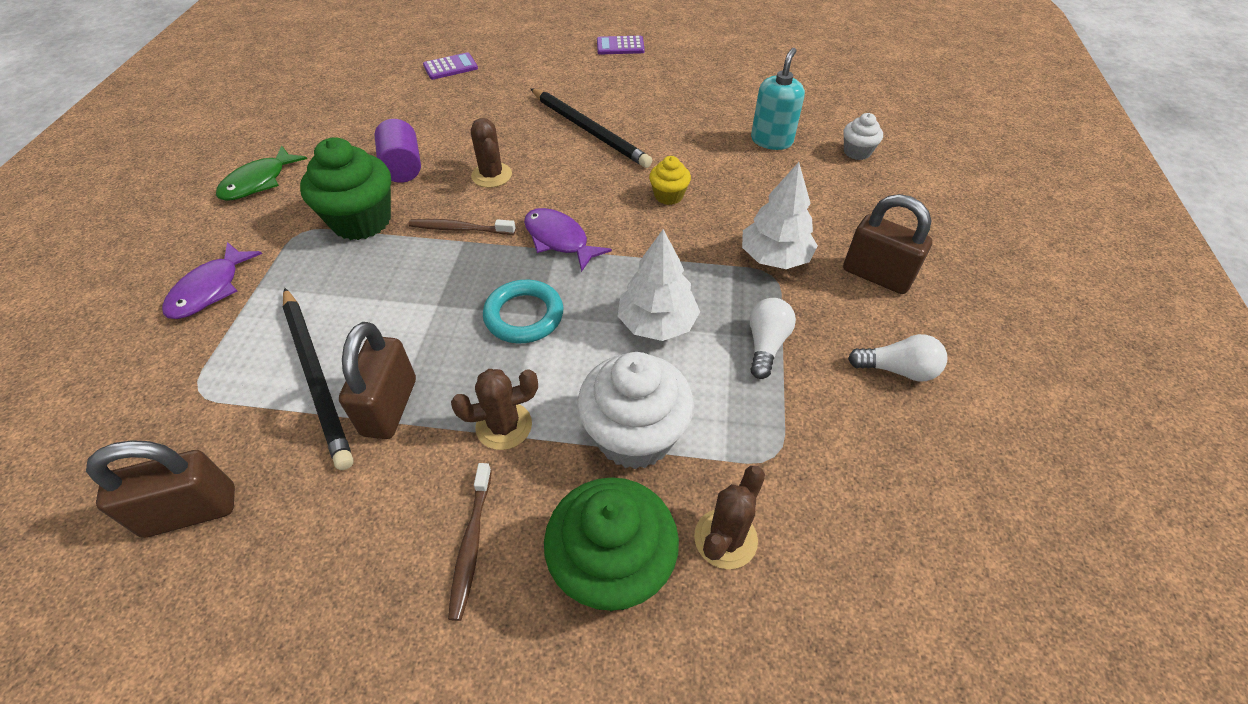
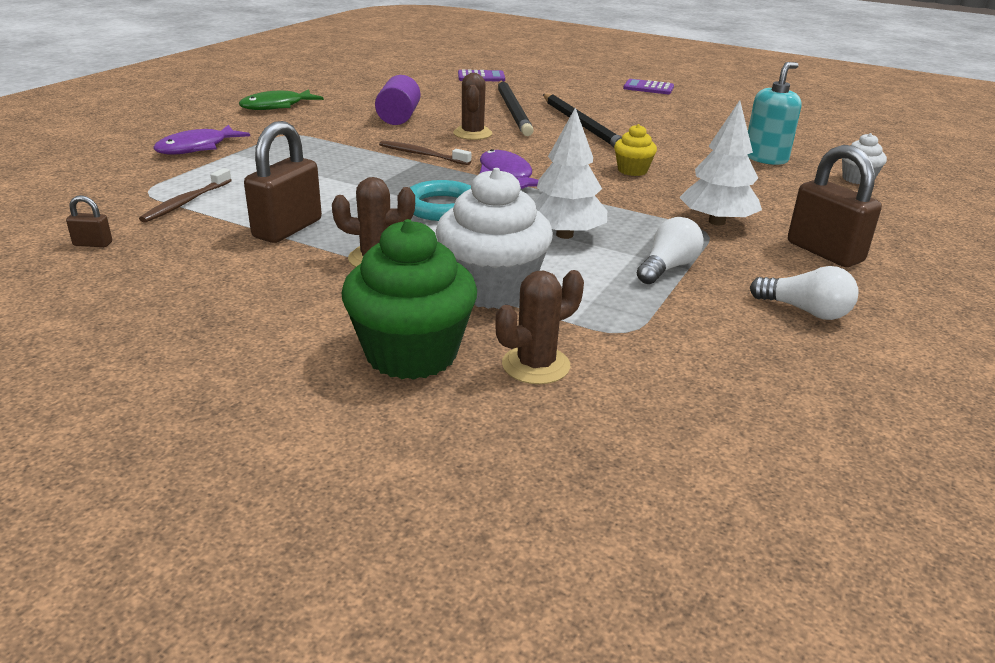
camera: 20 degrees right, 20 degrees down
(190, 511) = (93, 244): brown padlock -> brown padlock, size x0.45
(316, 376) = (242, 202): black pencil -> black pencil (513, 110)
(361, 221) = (342, 137): green cupcake -> none
(471, 544) = (296, 311): brown toothbrush -> brown toothbrush (186, 202)

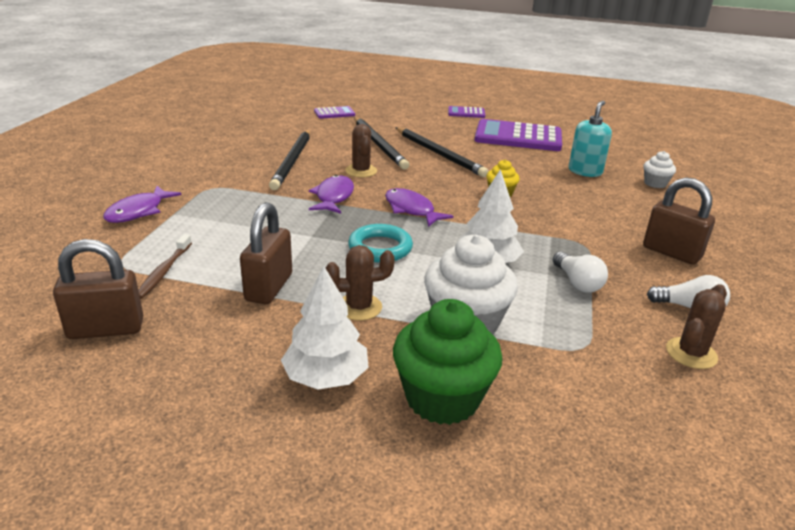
camera: 15 degrees left, 0 degrees up
(93, 244) = (106, 329): brown padlock -> brown padlock, size x2.21
(277, 106) = (183, 159): green fish -> none
(398, 118) = (292, 161): purple cylinder -> black pencil
(422, 155) = (333, 197): brown toothbrush -> purple fish
(536, 365) = (539, 391): brown cactus -> brown cactus (691, 353)
(667, 267) = (577, 283): white light bulb -> white light bulb turned 135 degrees clockwise
(699, 116) = (518, 137): none -> purple calculator
(717, 222) = (586, 235): white tree -> white tree (326, 377)

